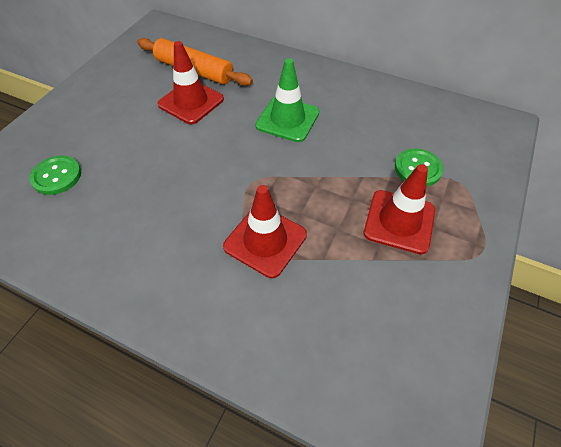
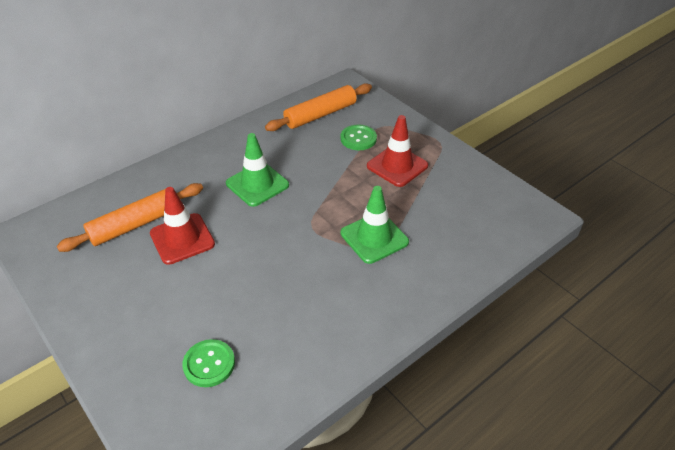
camera: 65 degrees left, 10 degrees down
(265, 240) = (374, 238): red traffic cone -> green traffic cone
(430, 123) = (320, 114): none -> orange rolling pin

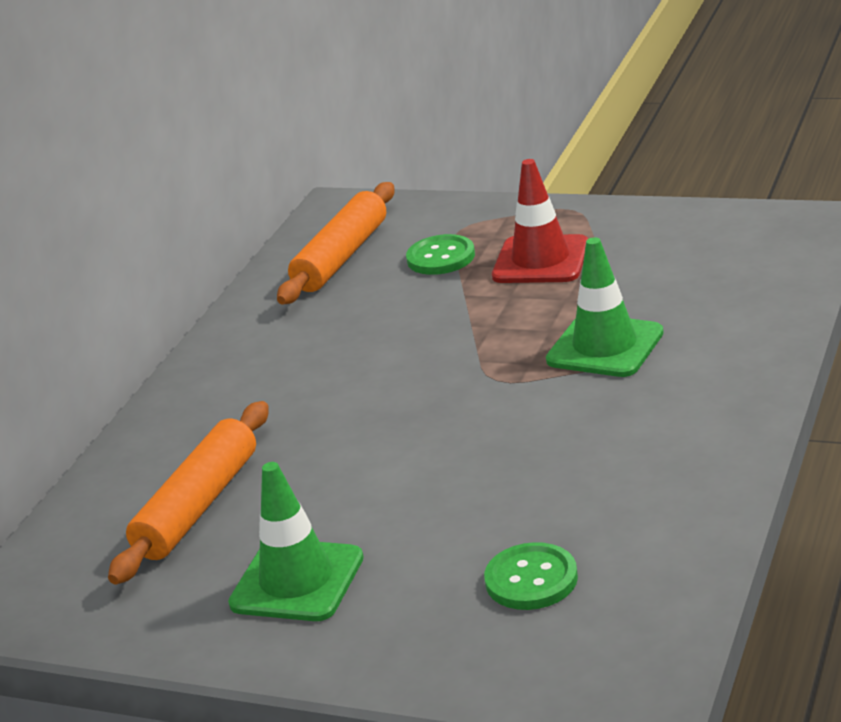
camera: 25 degrees left, 15 degrees down
(182, 239) = (302, 484): red traffic cone -> none
(257, 184) = (344, 374): green traffic cone -> green traffic cone (297, 581)

